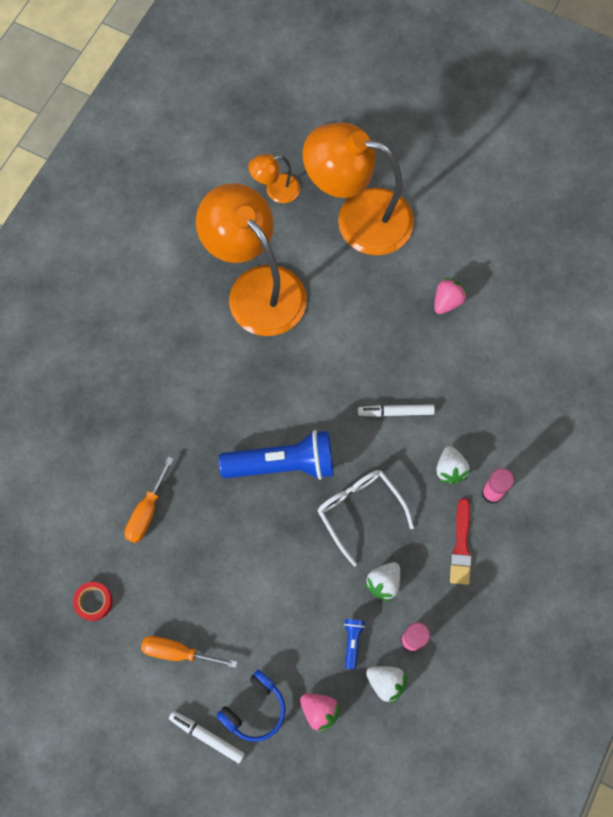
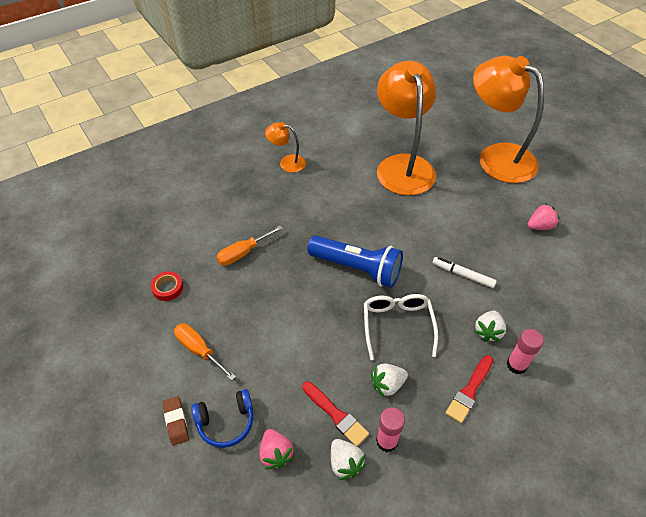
camera: 30 degrees right, 20 degrees down
(207, 736) = (176, 422): white marker -> brown eraser
(275, 190) = (446, 124): orange lamp -> orange lamp (287, 162)
(352, 642) = (336, 415): blue flashlight -> red brush

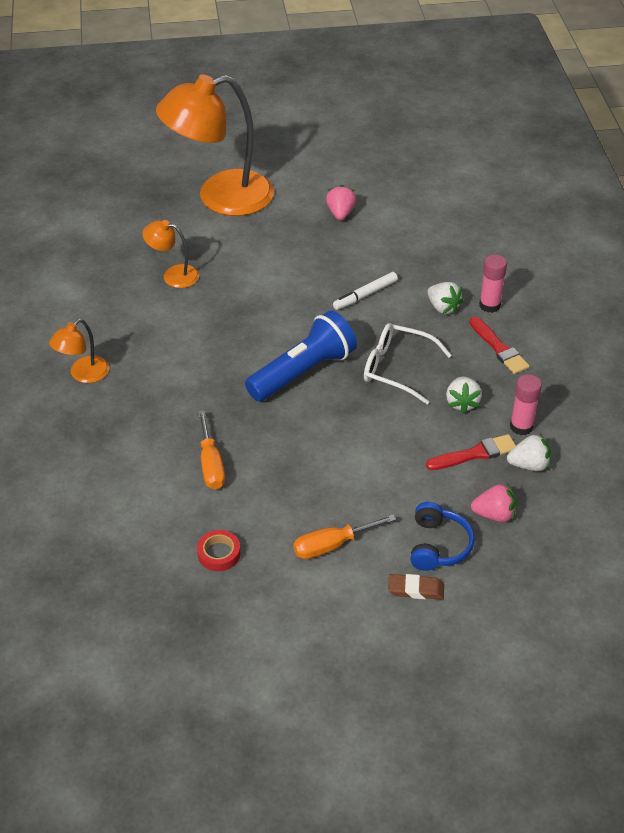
camera: 65 degrees left, 5 degrees down
(402, 165) = (173, 275): orange lamp -> orange lamp, size x0.45

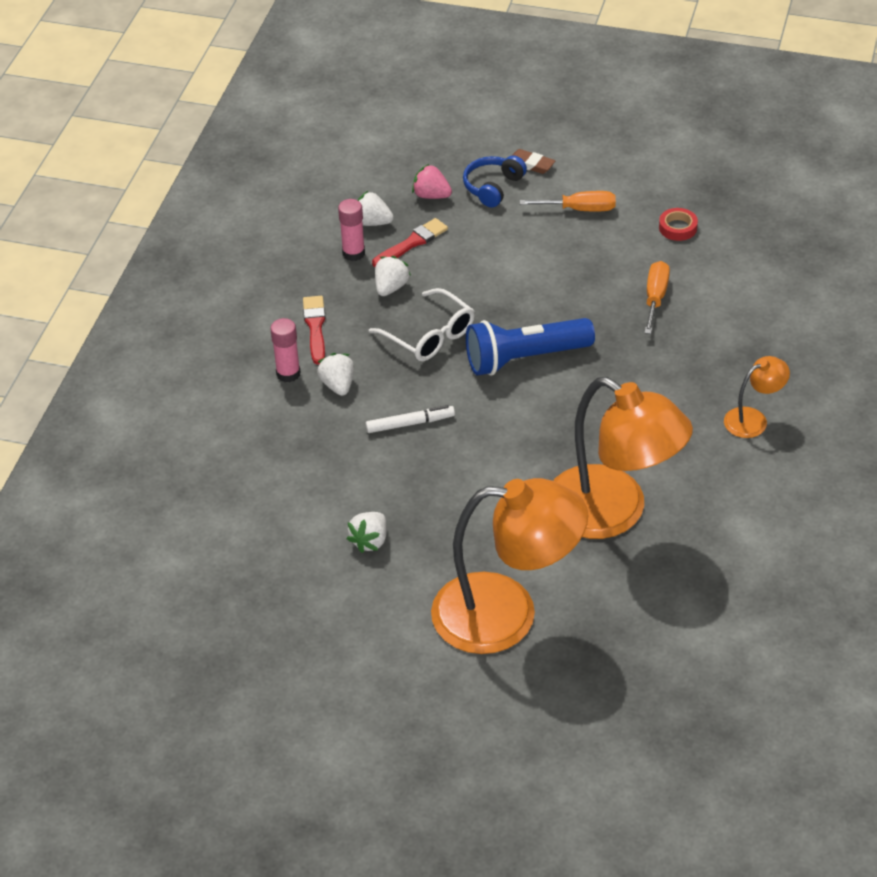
camera: 155 degrees left, 0 degrees up
(173, 275) = (613, 513): orange lamp -> orange lamp, size x2.23
(340, 213) = (370, 541): pink strawberry -> white strawberry
(475, 454) = (412, 243): red brush -> red brush turned 135 degrees clockwise

